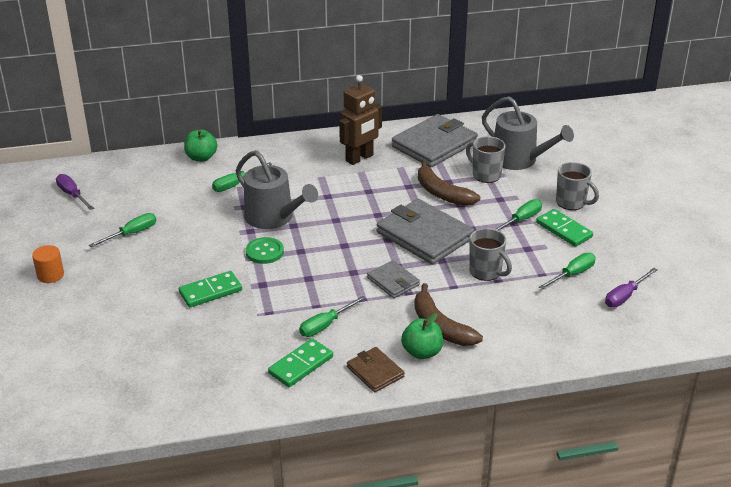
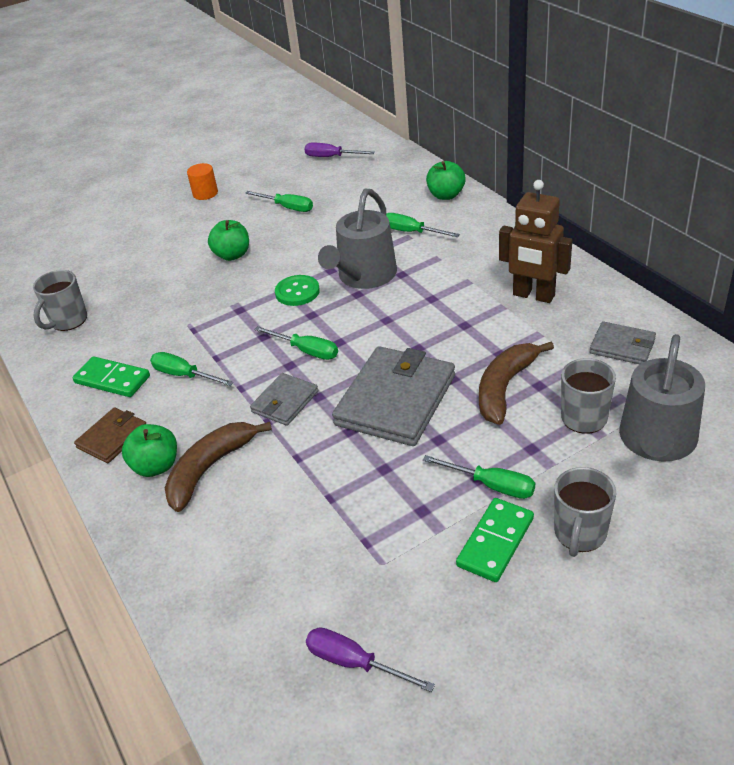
camera: 75 degrees right, 5 degrees up
(72, 195) = (331, 157): purple screwdriver -> purple screwdriver turned 105 degrees counterclockwise
(177, 275) = (232, 255): none -> green apple
(210, 291) = (214, 283): green domino -> none
(434, 144) = (622, 346): grey wallet -> grey wallet, size x0.52
(486, 272) = (343, 481): grey mug -> grey mug (68, 321)
(572, 274) = (382, 579): green screwdriver -> green screwdriver (306, 351)

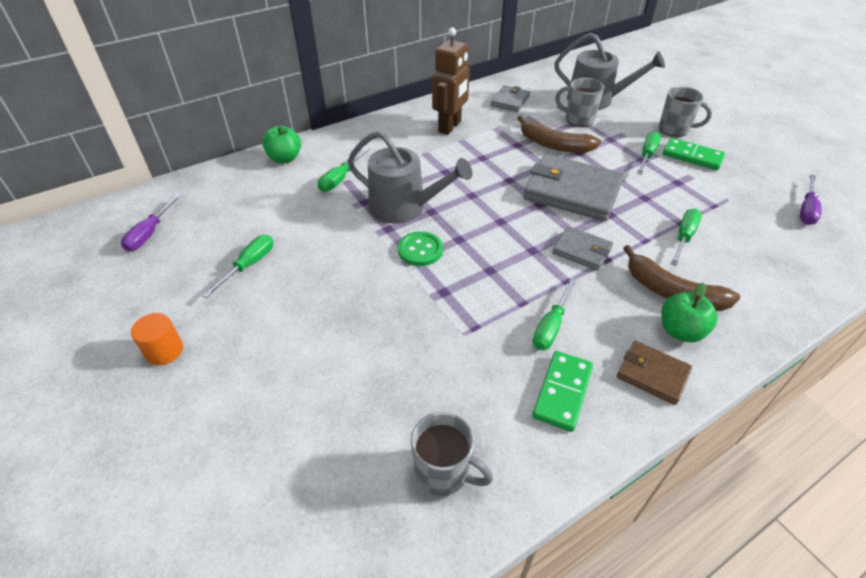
camera: 95 degrees left, 5 degrees up
(232, 255) = (335, 307): green apple -> none
(306, 351) = (512, 240): green screwdriver -> green screwdriver (683, 237)

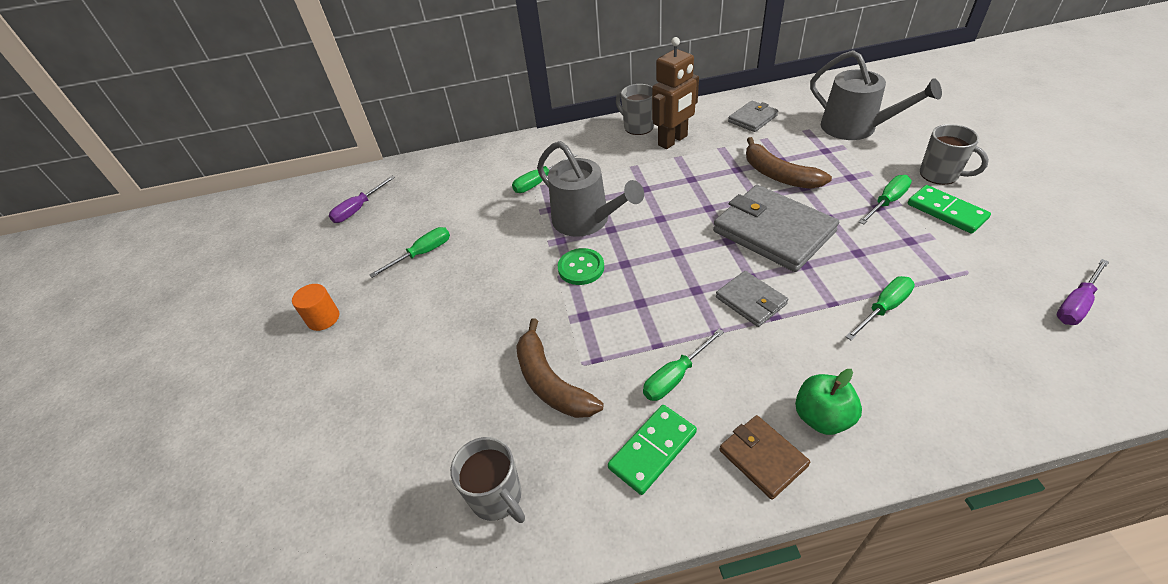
camera: 25 degrees right, 0 degrees up
(285, 158) = (499, 154): green apple -> none
(578, 119) = (822, 148): grey mug -> grey mug (637, 127)
(672, 292) = (835, 370): brown banana -> brown banana (551, 382)

